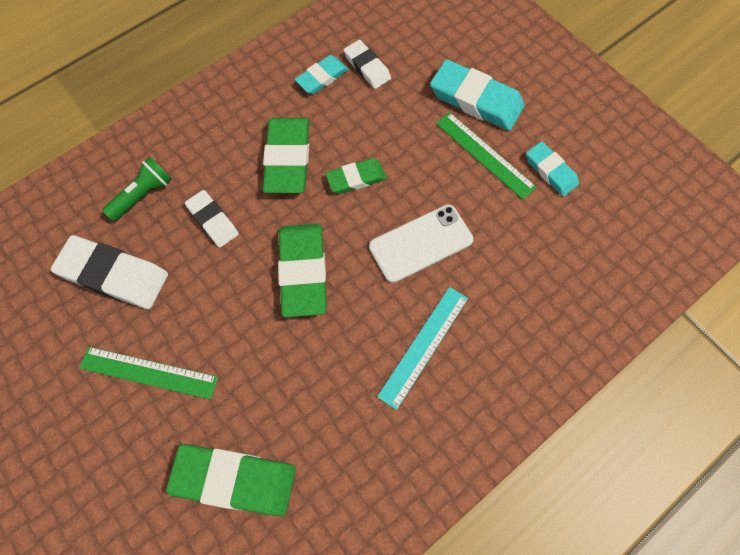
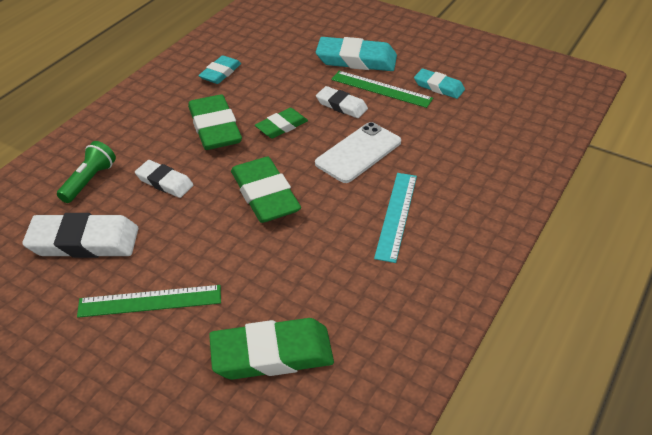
camera: 20 degrees left, 25 degrees down
(367, 67) = (256, 59): white eraser -> white eraser (341, 105)

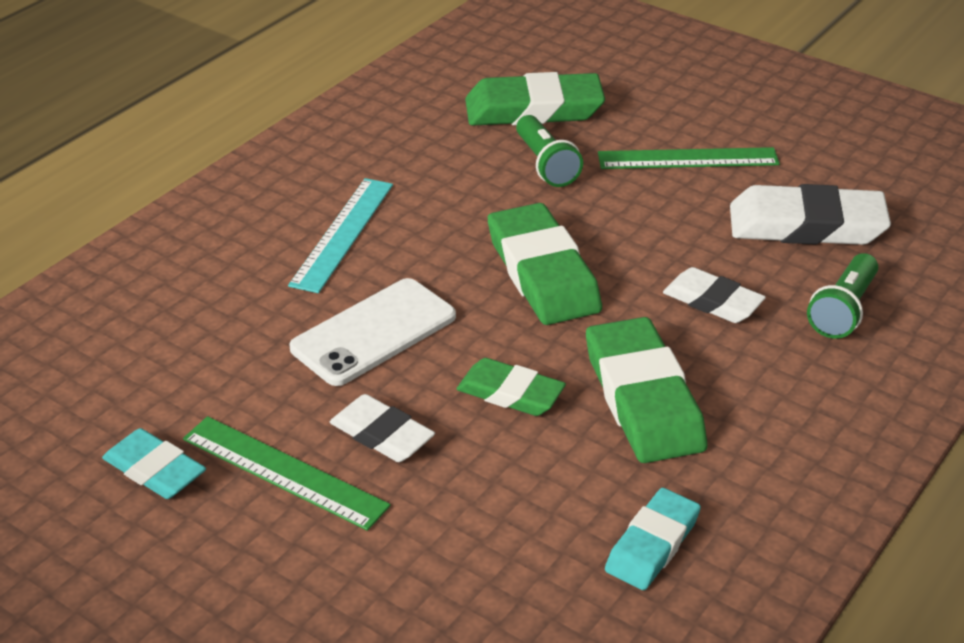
camera: 175 degrees left, 5 degrees down
(262, 287) = (545, 164): none -> green flashlight
(281, 126) = (510, 393): green eraser -> green eraser turned 60 degrees clockwise
(356, 59) = (315, 566): turquoise eraser -> none

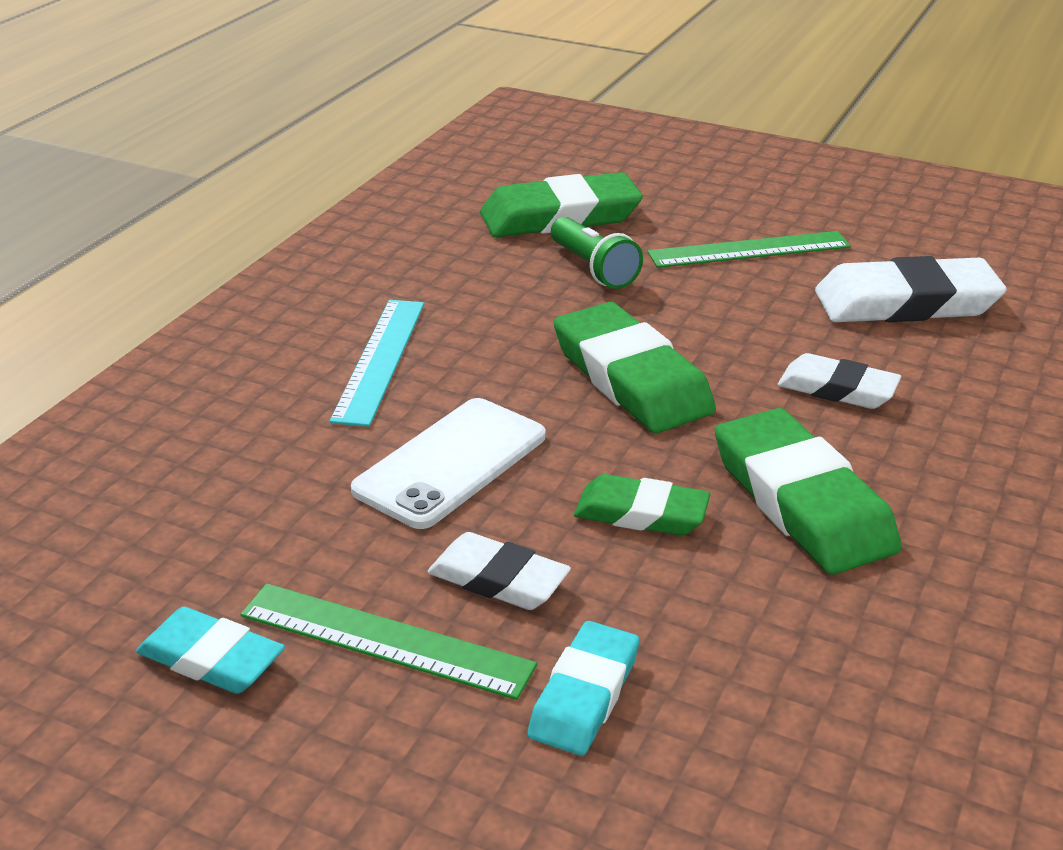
camera: 10 degrees left, 5 degrees down
(652, 544) = (882, 670): turquoise eraser -> turquoise eraser (584, 695)
(843, 310) = (985, 383): green flashlight -> none

